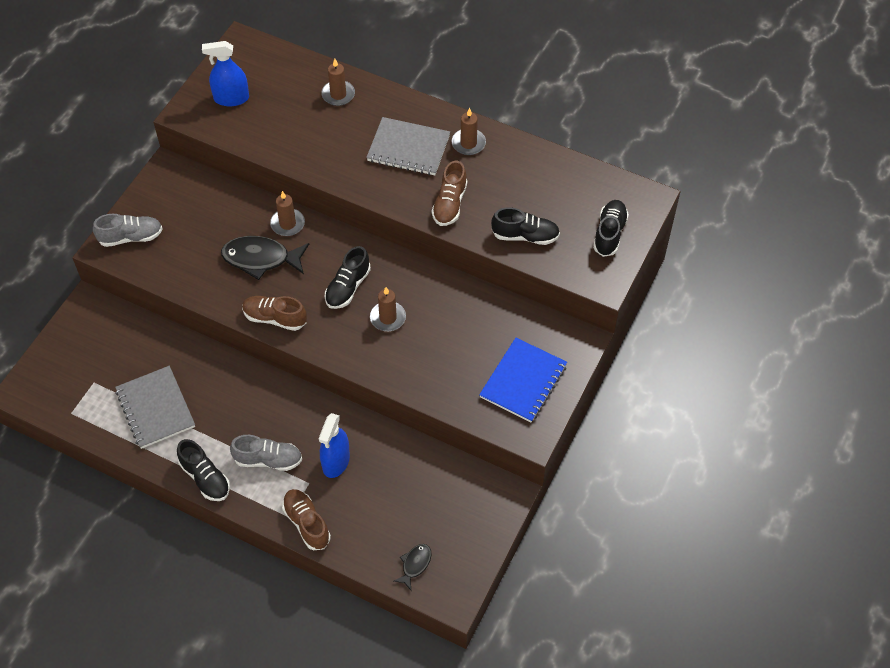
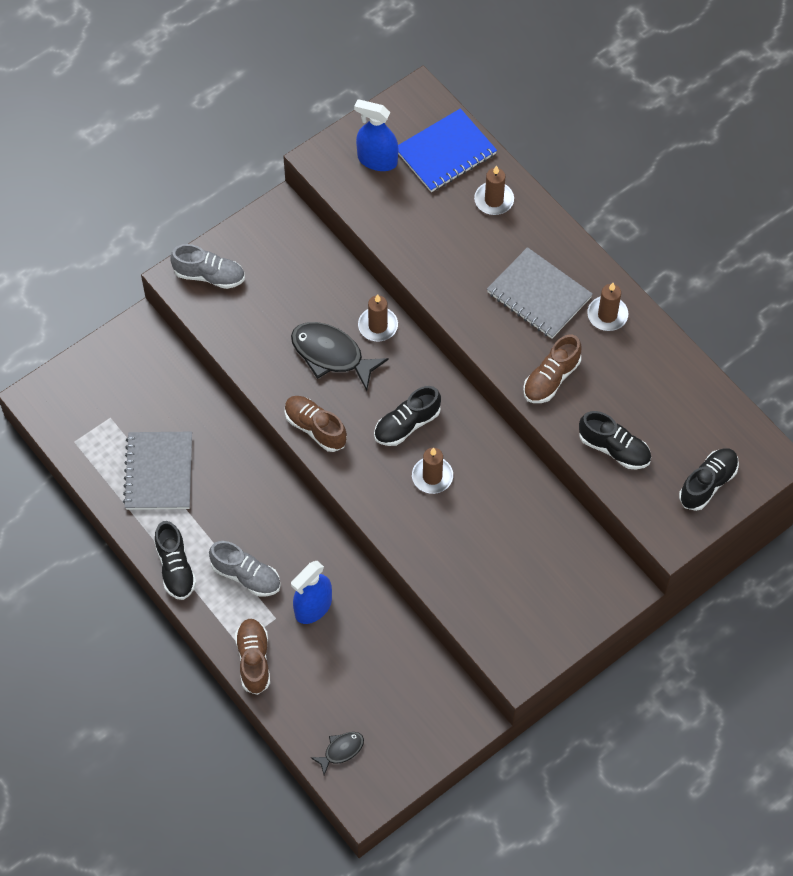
camera: 25 degrees right, 5 degrees up
(523, 381) = (539, 607): blue notebook -> blue notebook (445, 152)

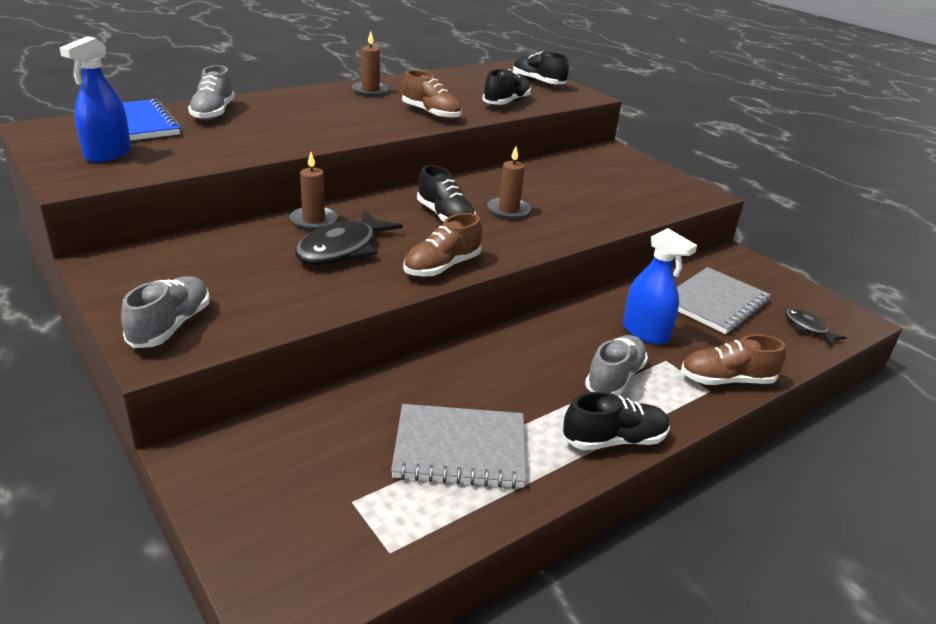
camera: 90 degrees left, 30 degrees down
(494, 200) = (213, 113): brown candle -> grey shoe
(539, 295) = (337, 109): grey notebook -> grey notebook (714, 303)

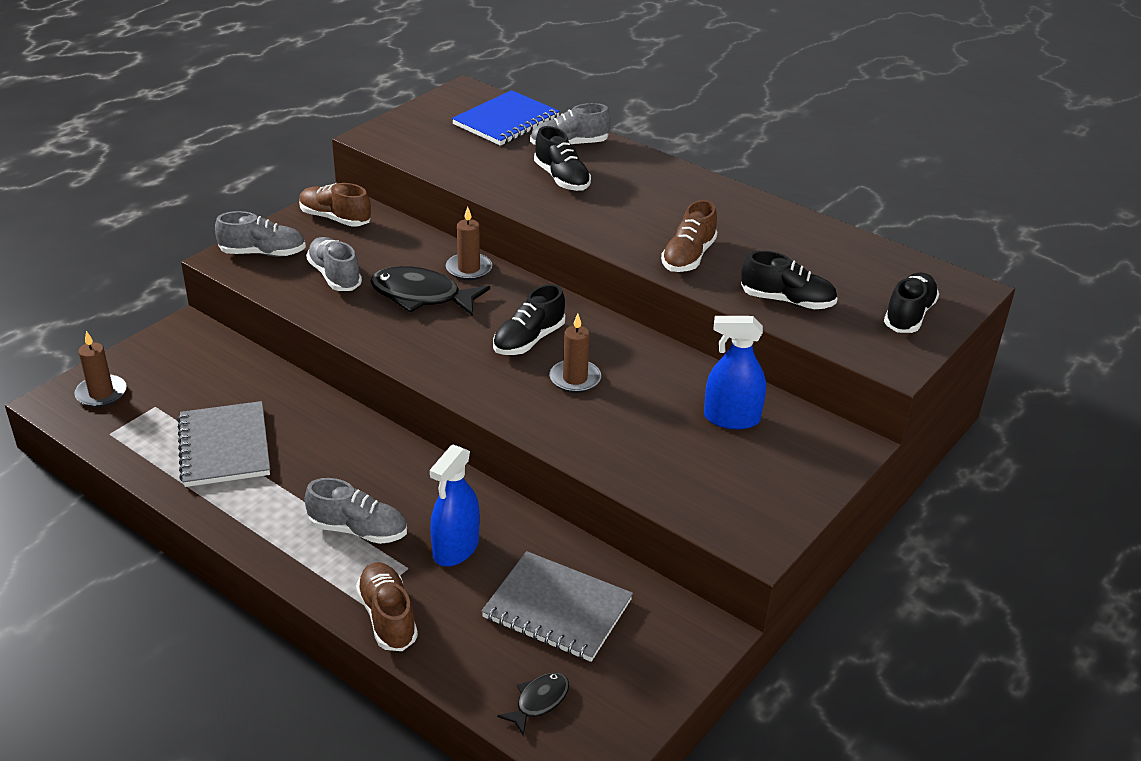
camera: 75 degrees right, 5 degrees up
(108, 154) = (435, 132): blue spray bottle -> blue spray bottle (731, 418)
(264, 288) = (335, 276): none -> grey shoe
(370, 91) = (726, 207): brown candle -> brown candle (101, 393)
(442, 267) = (418, 356): brown shoe -> brown shoe (335, 218)
(614, 440) = (260, 536): black shoe -> black shoe (562, 179)

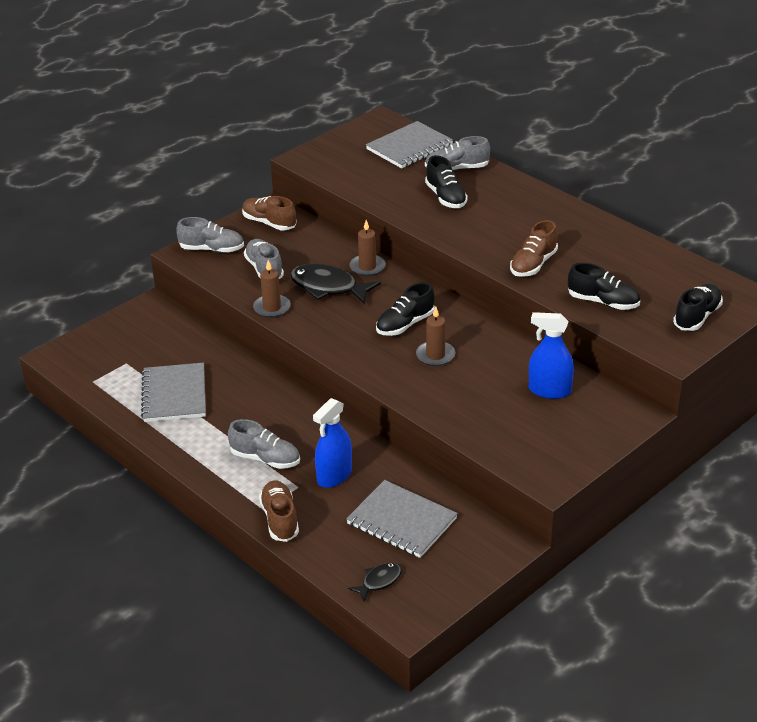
camera: 10 degrees right, 0 degrees up
(101, 393) = (88, 352): brown candle -> brown candle (272, 308)
(506, 121) = (409, 147): blue notebook -> grey notebook

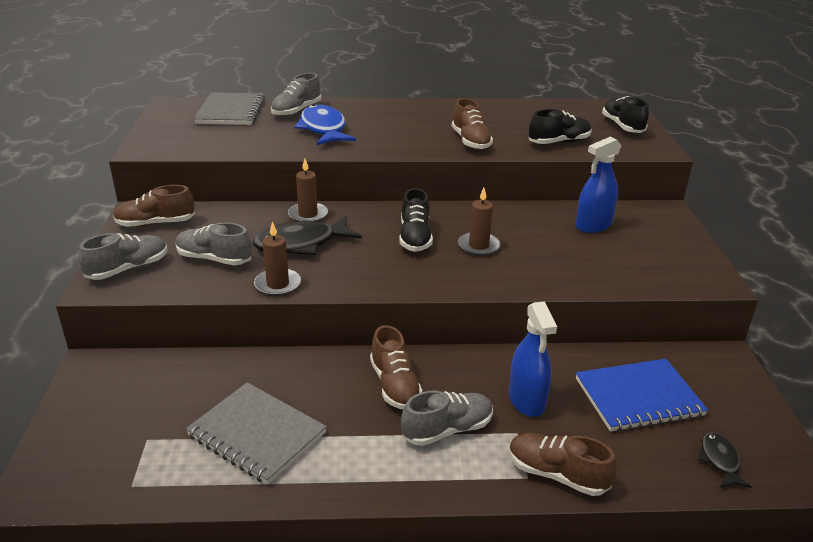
camera: 50 degrees left, 5 degrees down
(278, 417) = (394, 385): none -> brown shoe
(401, 521) = (638, 397): grey notebook -> blue notebook
(446, 197) = (323, 129): black shoe -> blue fish

